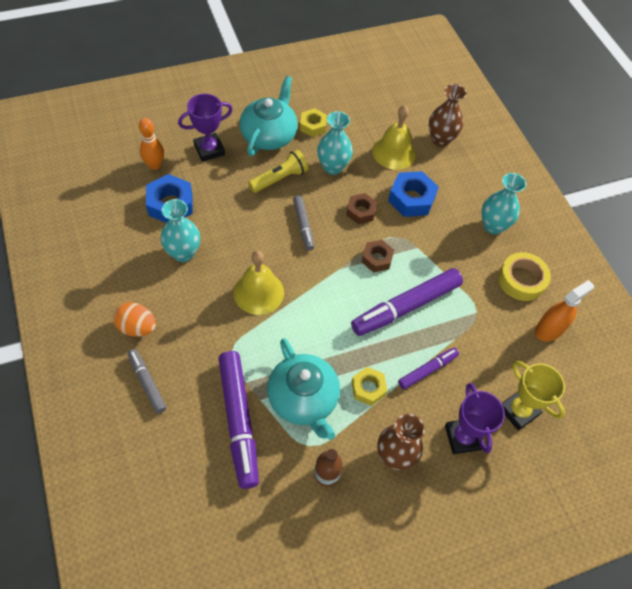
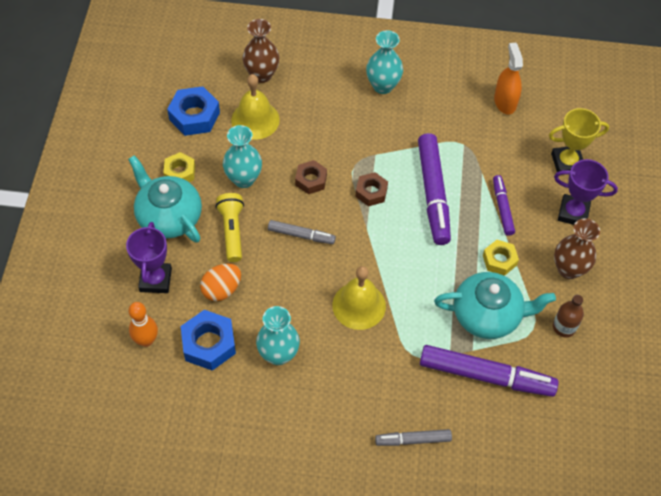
camera: 60 degrees left, 0 degrees up
(137, 327) = (346, 428): orange egg -> orange egg (222, 289)
(411, 199) = (318, 132): blue nut -> blue nut (194, 116)
(521, 280) = (449, 95): yellow tape -> none

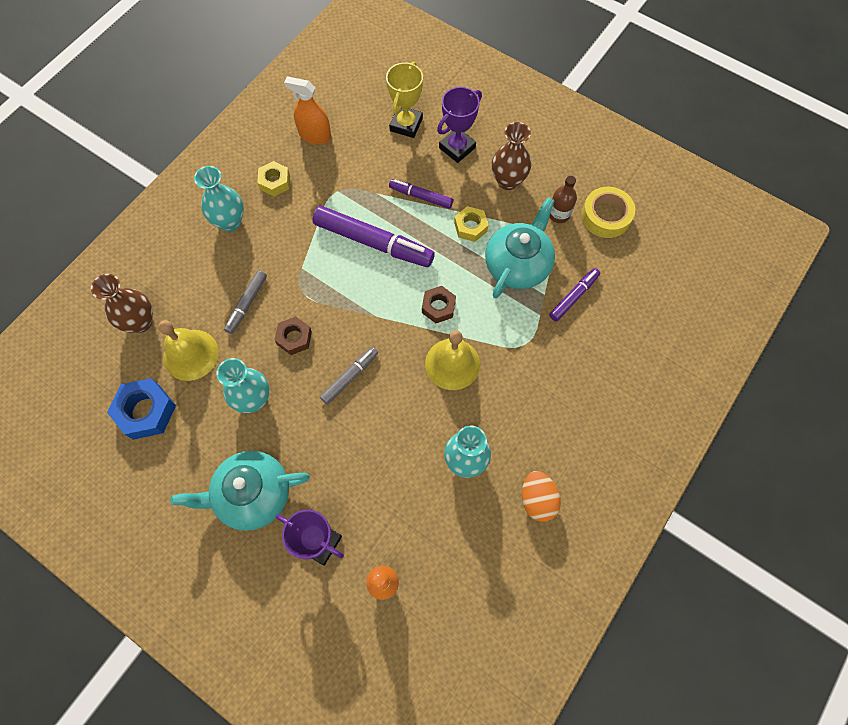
camera: 60 degrees left, 10 degrees up
(180, 172) = (206, 458): yellow nut -> yellow nut (275, 182)
(209, 344) = (420, 521): blue nut -> none
(222, 289) = (367, 480): orange egg -> orange egg (537, 499)
(232, 231) = (307, 439): yellow flashlight -> none
(371, 192) = (340, 292): brown nut -> brown nut (438, 307)
(413, 440) = (605, 386): grey marker -> grey marker (247, 304)
(486, 376) = (573, 297): purple marker -> purple marker, size x0.54
(591, 369) = (606, 216): none -> yellow tape

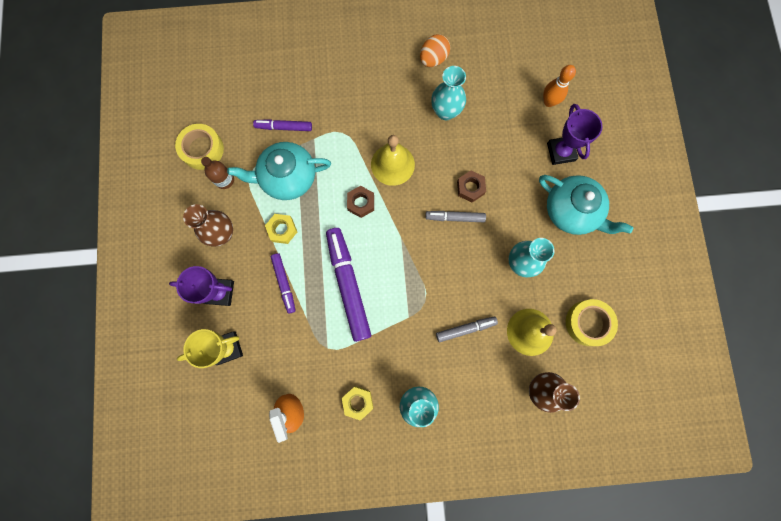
camera: 130 degrees left, 10 degrees up
(146, 411) = (588, 323): blue nut -> yellow tape
(294, 338) = (460, 275): brown nut -> brown nut (470, 188)

